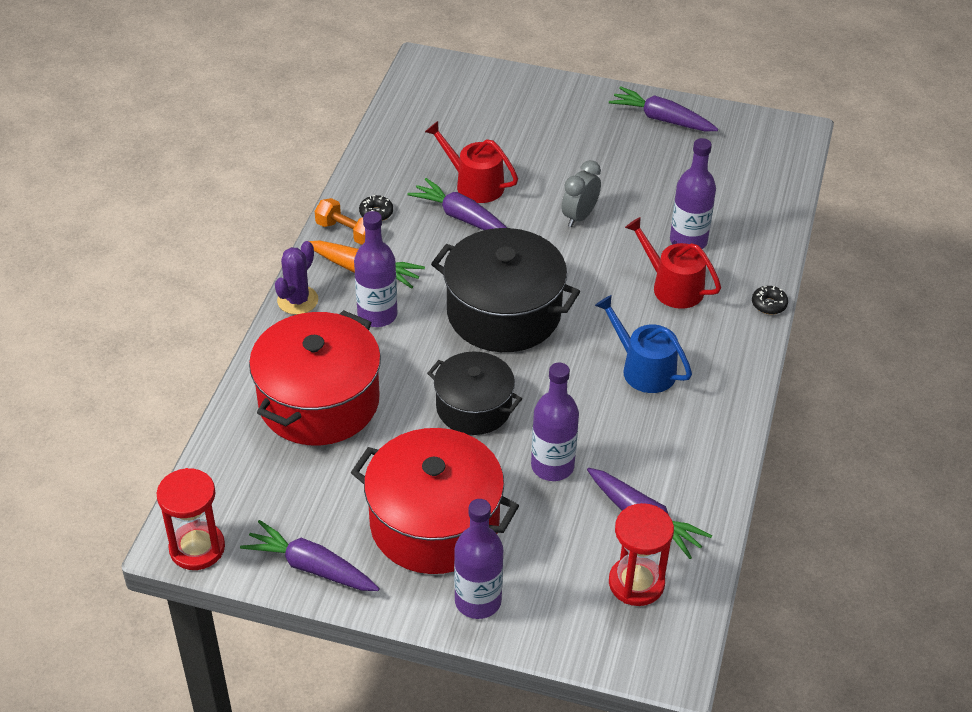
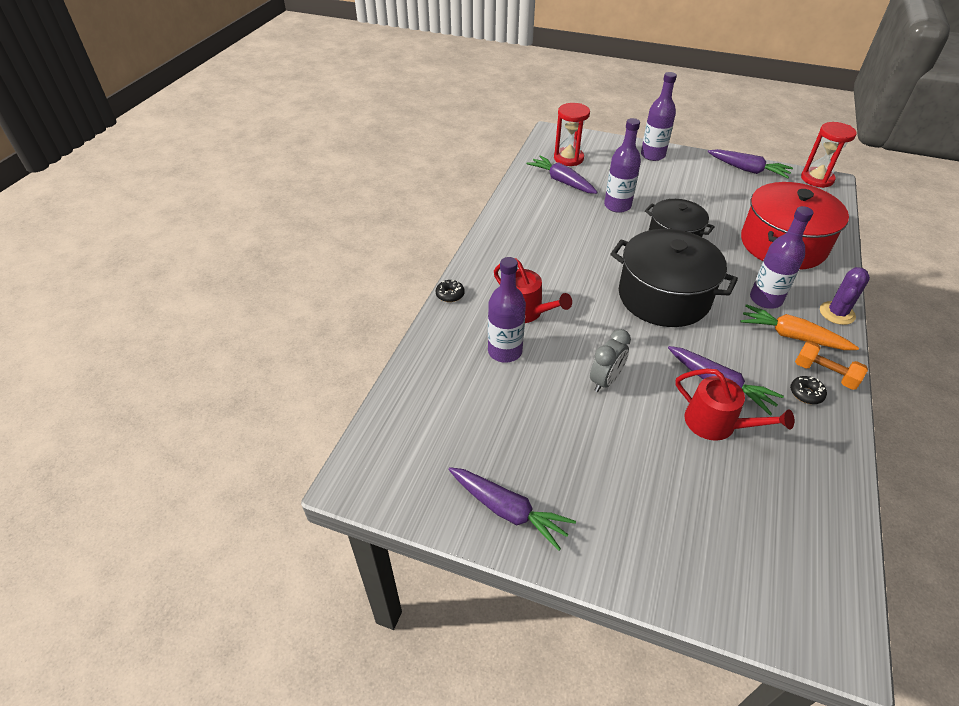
camera: 175 degrees left, 0 degrees up
(434, 523) = (684, 184): red pot -> none
(643, 369) = (555, 255): blue watering can -> none

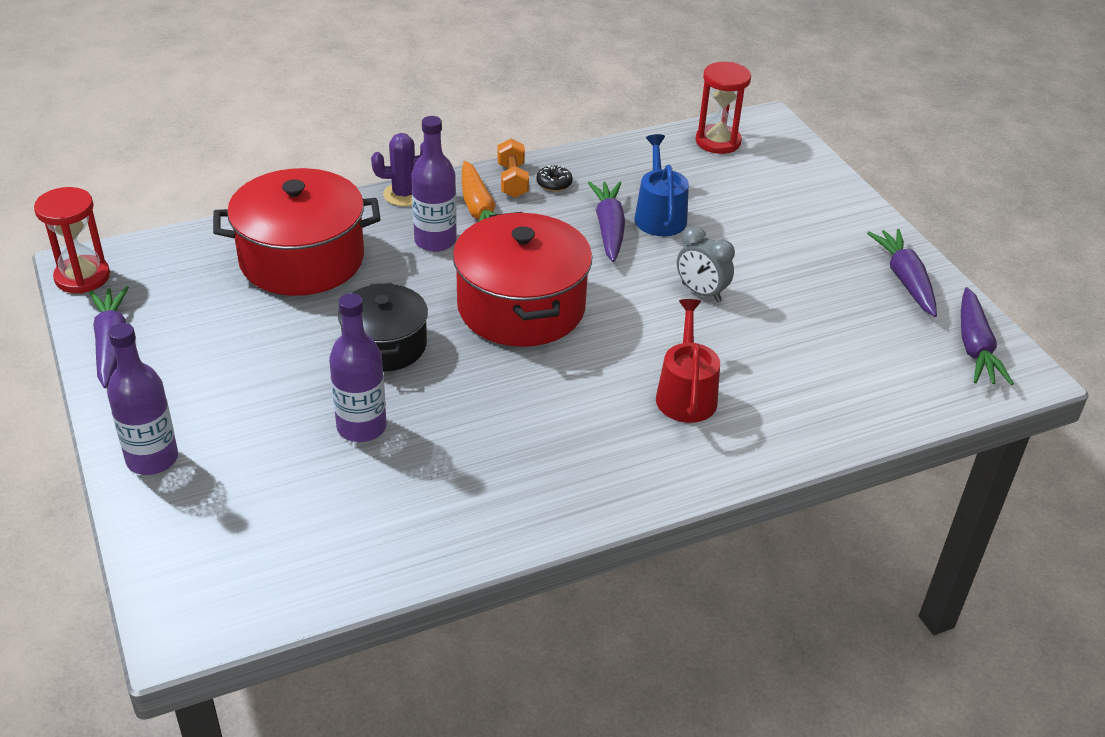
camera: 135 degrees left, 5 degrees down
(450, 294) = (747, 473): black donut -> none
(505, 351) = (762, 375): purple bottle -> none
(562, 181) = (353, 521): purple carrot -> purple carrot (975, 347)
(568, 158) = (263, 555): red hourglass -> red hourglass (718, 142)
(605, 381) = (701, 292): grey clock -> grey clock turned 135 degrees counterclockwise
(664, 297) = (521, 307): black pot -> red pot
(716, 423) = (659, 216): red watering can -> blue watering can

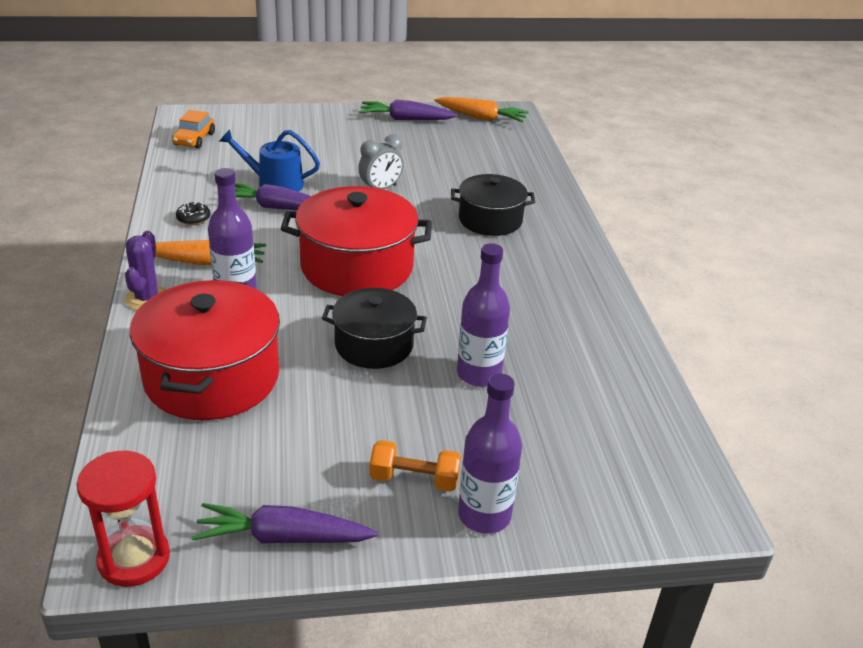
camera: 75 degrees left, 5 degrees down
(512, 180) = (172, 237): orange dumbbell -> orange dumbbell (414, 479)
(686, 394) = (490, 220): red watering can -> black pot
(718, 142) = (194, 139): red hourglass -> orange car
(975, 347) = (481, 118): purple carrot -> orange carrot

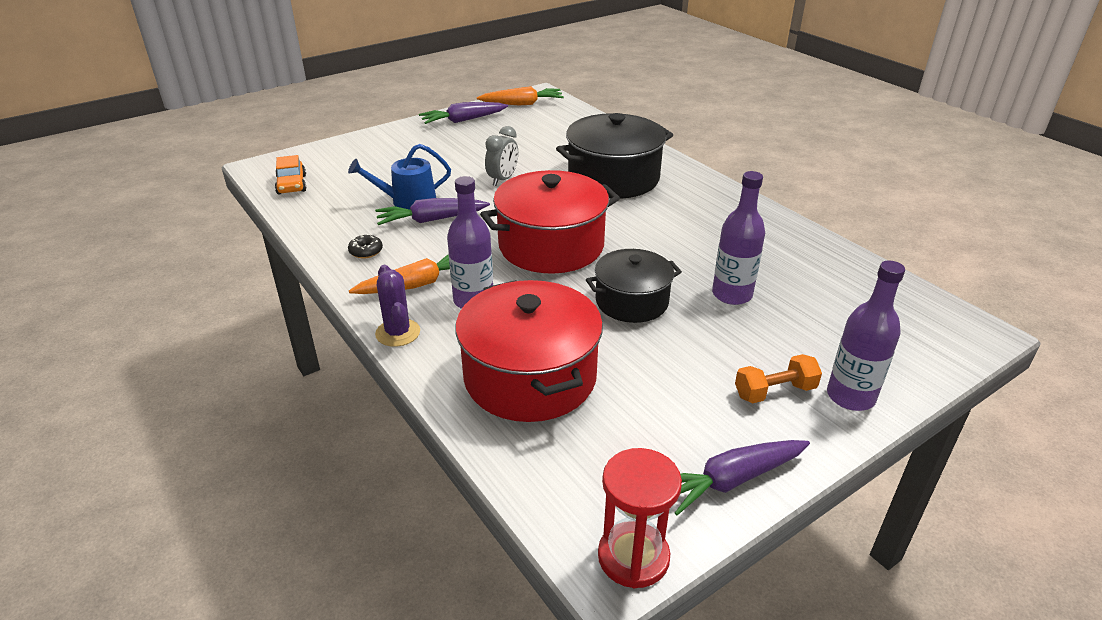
camera: 25 degrees left, 0 degrees up
(490, 220) = (613, 178): black pot -> black pot, size x1.60

